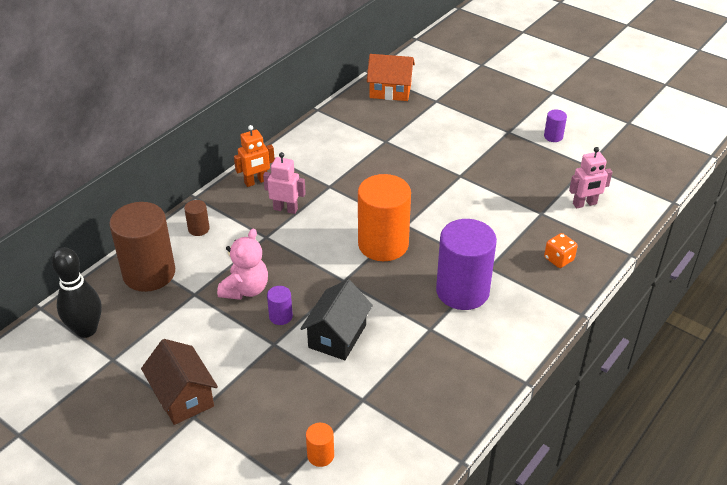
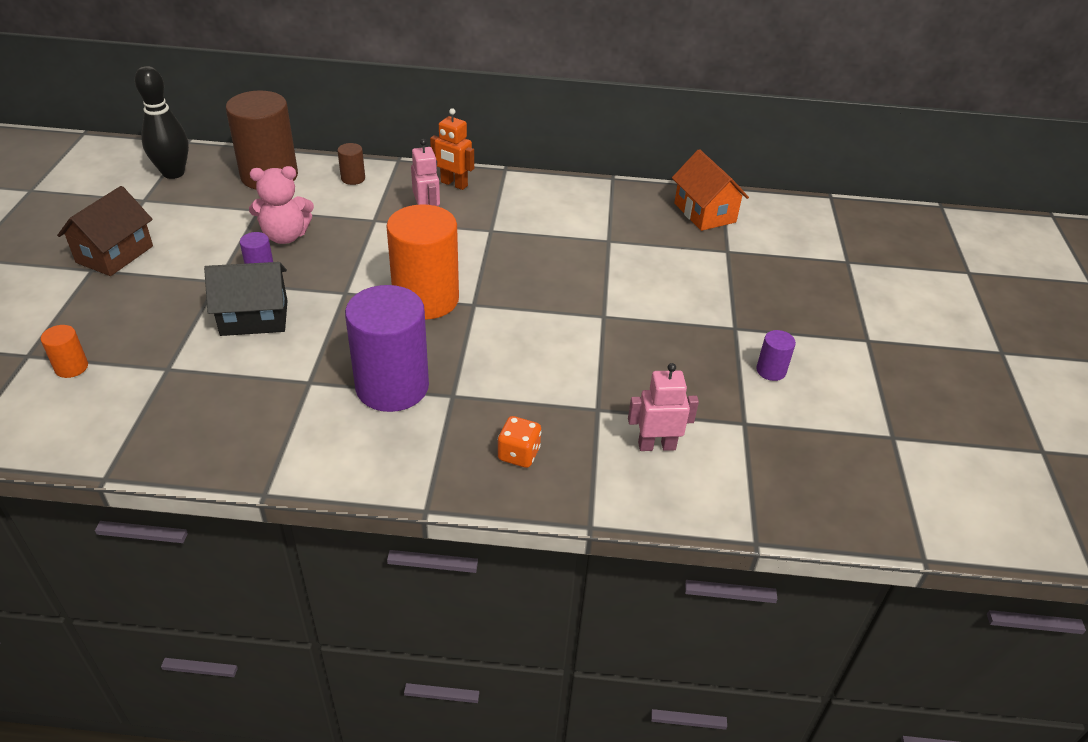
camera: 55 degrees right, 0 degrees up
(584, 204) = (656, 445): pink robot -> pink robot turned 135 degrees clockwise

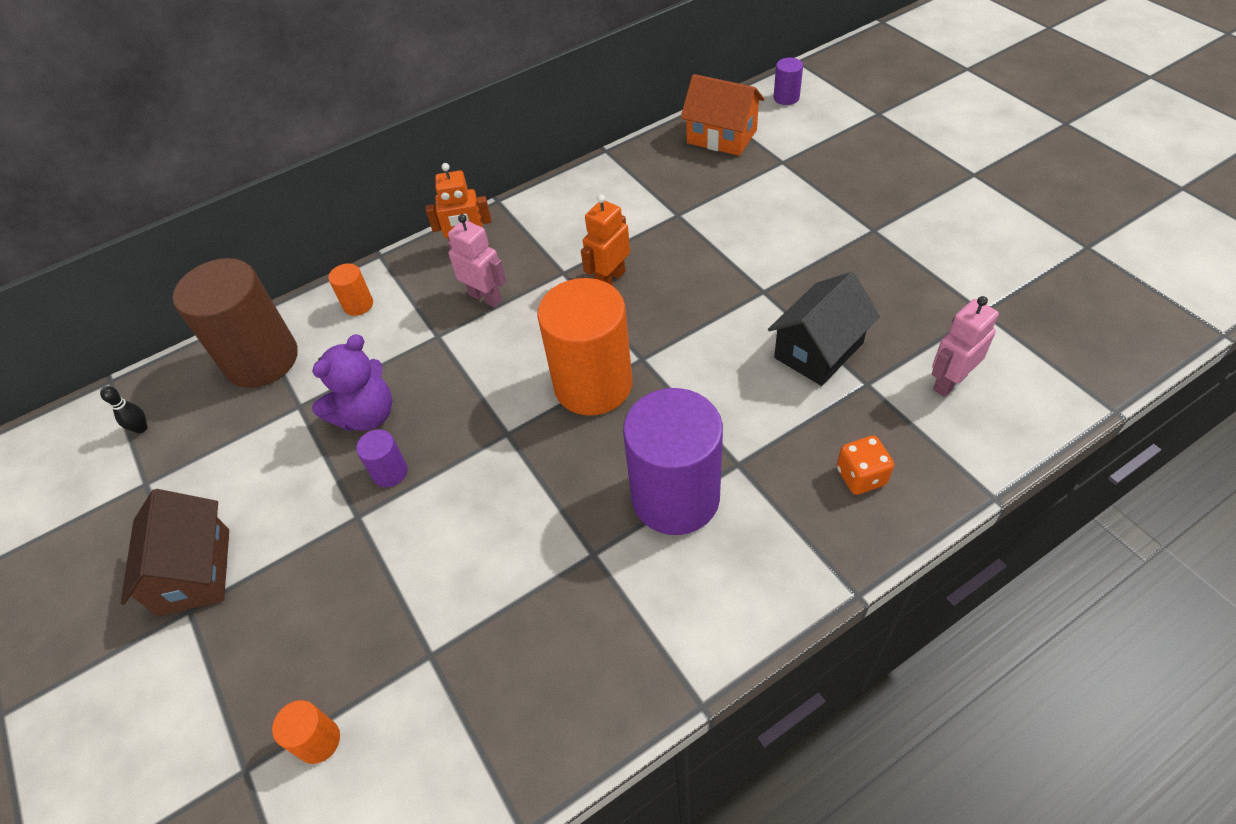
camera: 30 degrees left, 10 degrees up
(173, 173) = (141, 428): black bowling pin -> black bowling pin, size x0.42
(254, 318) = (450, 528): black house -> black house (818, 350)
(285, 236) = (367, 415): pink teddy bear -> purple teddy bear
(353, 178) = (358, 305): brown cylinder -> orange cylinder
(514, 251) = (610, 279): none -> orange robot
(771, 371) = (944, 250): purple cylinder -> purple cylinder (786, 98)

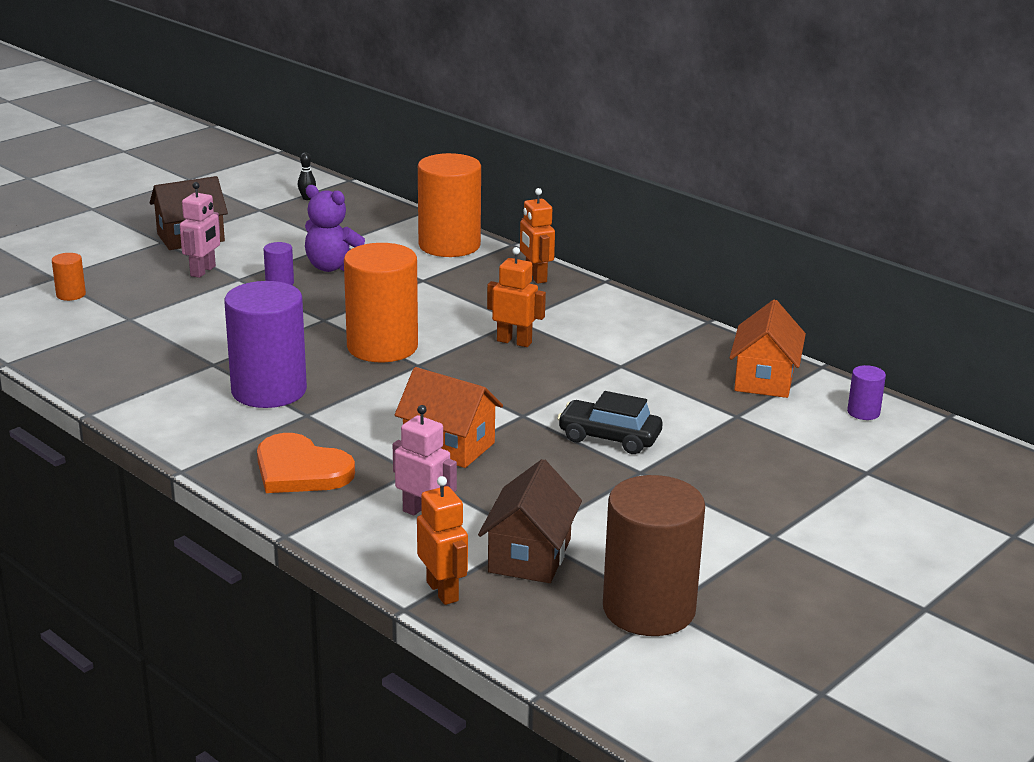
camera: 70 degrees right, 25 degrees down
(261, 359) = (380, 222): brown cylinder -> brown cylinder (649, 609)
(358, 305) = (449, 245): orange cylinder -> orange cylinder, size x2.33
(485, 297) = (474, 292): pink robot -> pink robot (203, 271)
(813, 240) = (609, 437): none -> black car
(818, 350) = (449, 446): black house -> orange house
(861, 476) = (300, 470): orange dice -> orange heart
(1016, 316) = (530, 555): none -> brown house
(1083, 380) = (443, 591): none -> orange robot

